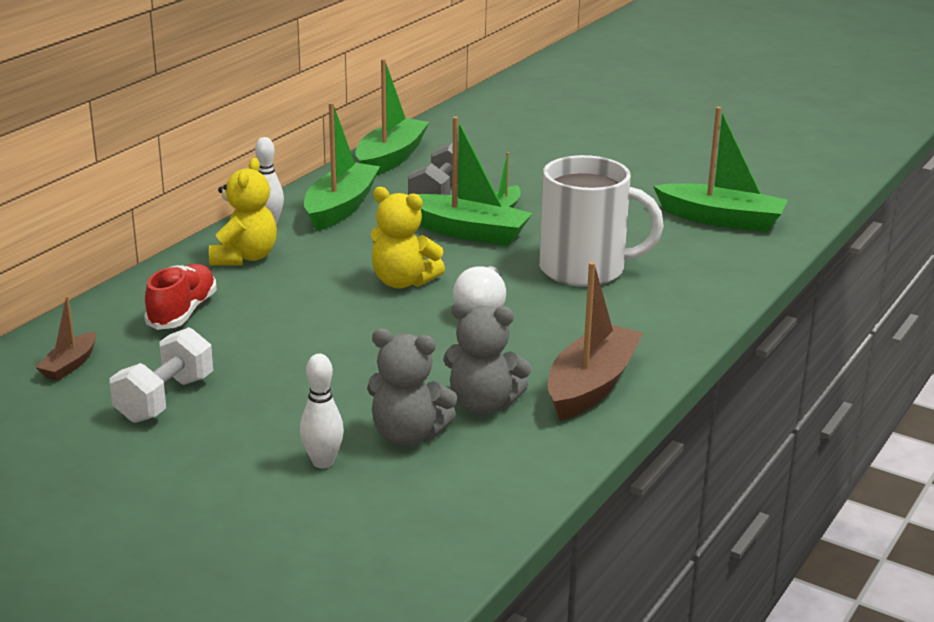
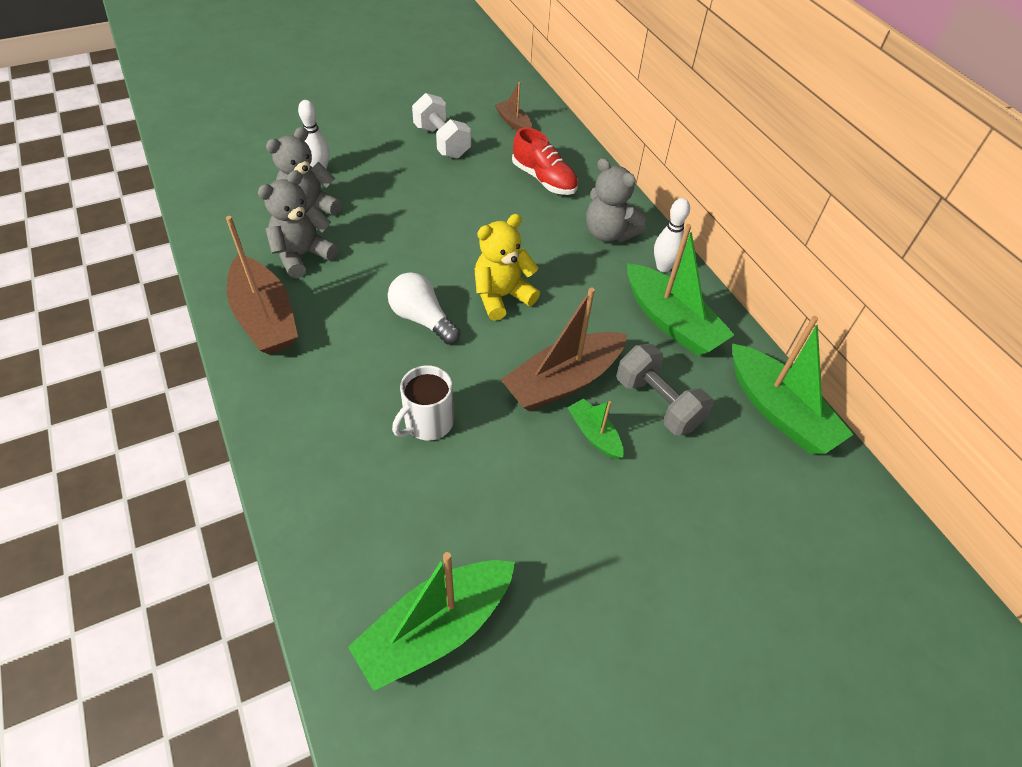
camera: 120 degrees right, 25 degrees up
(244, 257) = (609, 233): yellow teddy bear -> grey teddy bear
(467, 232) = (563, 381): green boat -> brown boat
(585, 269) = (427, 422): white mug -> white mug, size x0.56

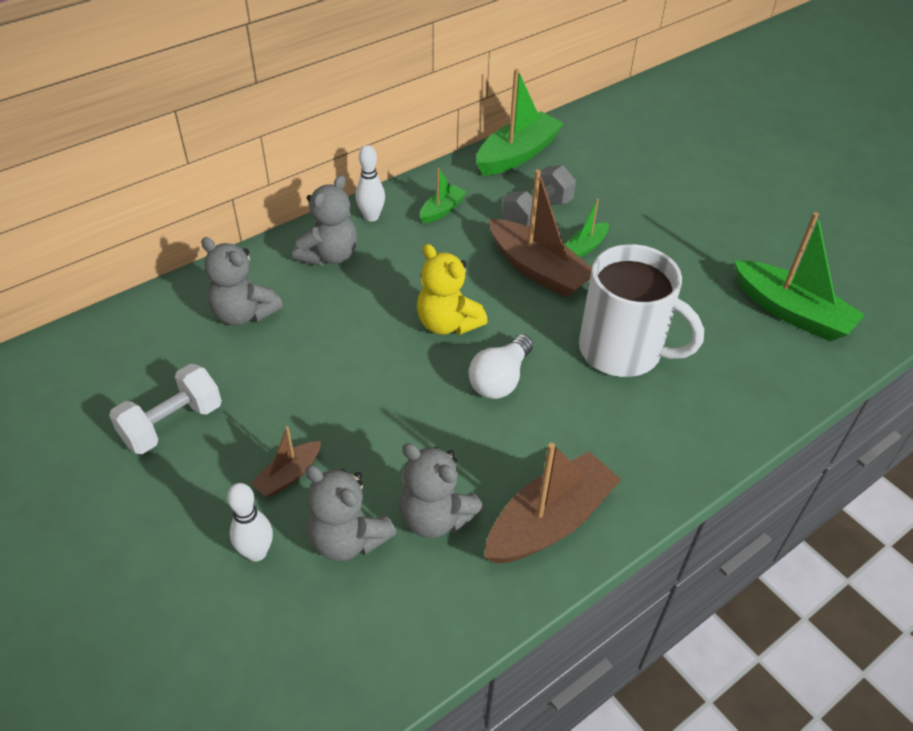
camera: 100 degrees left, 5 degrees down
(427, 422) = (623, 350): white mug -> white mug, size x1.80
(513, 123) = (122, 356): brown boat -> brown boat (289, 475)
(544, 179) = (244, 314): red shoe -> grey teddy bear
(671, 321) = (442, 210): green boat -> green boat, size x0.51

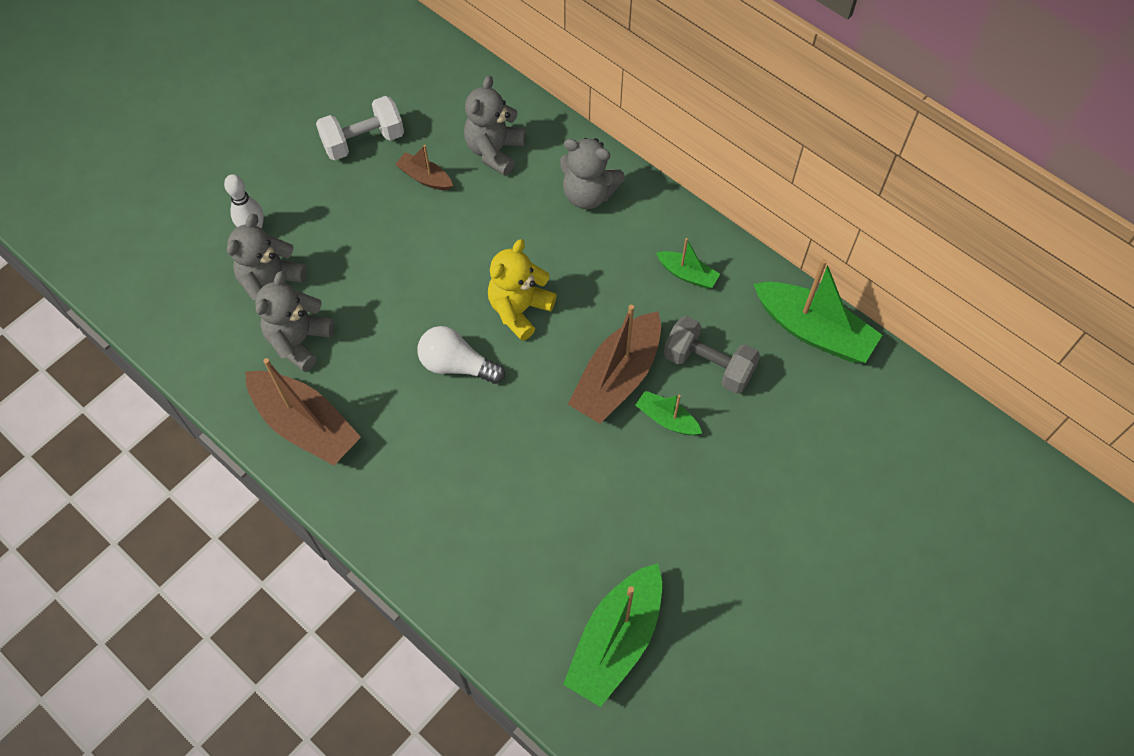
camera: 80 degrees right, 15 degrees up
(172, 424) = (363, 141): white dumbbell -> white dumbbell turned 60 degrees counterclockwise
(289, 475) = (325, 231): brown boat -> brown boat (425, 178)
(371, 217) = (656, 215): white bowling pin -> none
(623, 350) = (517, 468): white mug -> none

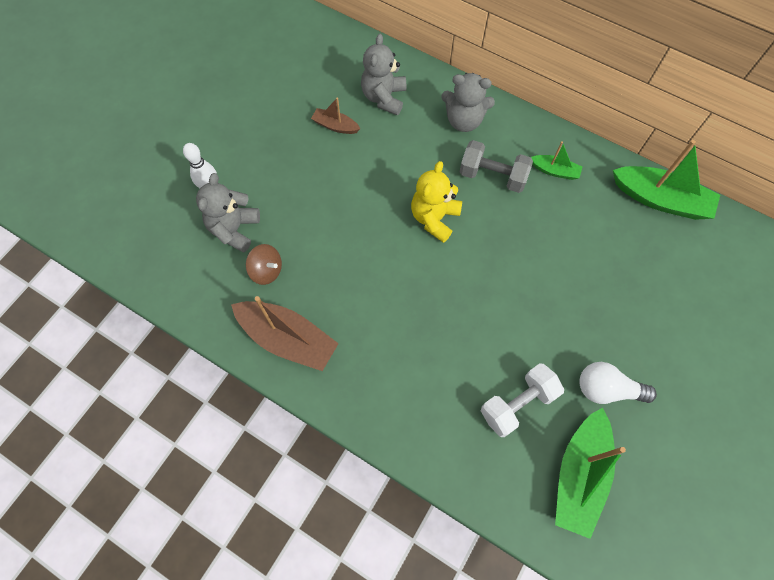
camera: 10 degrees left, 5 degrees up
(299, 341) = (267, 270): grey teddy bear -> brown spinning top
(363, 141) = (281, 104): white dumbbell -> white dumbbell (517, 404)
(457, 365) = (397, 270): white light bulb -> white light bulb (607, 389)
(617, 377) = (523, 259): brown boat -> none
(667, 419) = (570, 286): green boat -> none
(708, 365) = (590, 239): grey dumbbell -> grey dumbbell (492, 176)

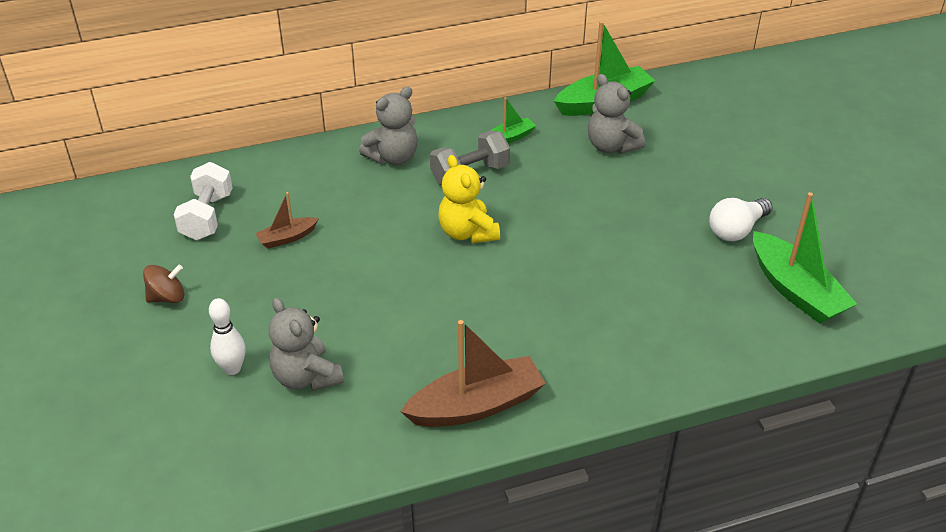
camera: 50 degrees left, 25 degrees down
(267, 270) = (383, 379): brown spinning top -> brown spinning top (167, 297)
(384, 97) = (301, 189): grey teddy bear -> grey teddy bear (611, 146)
(517, 404) = (699, 288): white dumbbell -> white dumbbell (207, 216)

